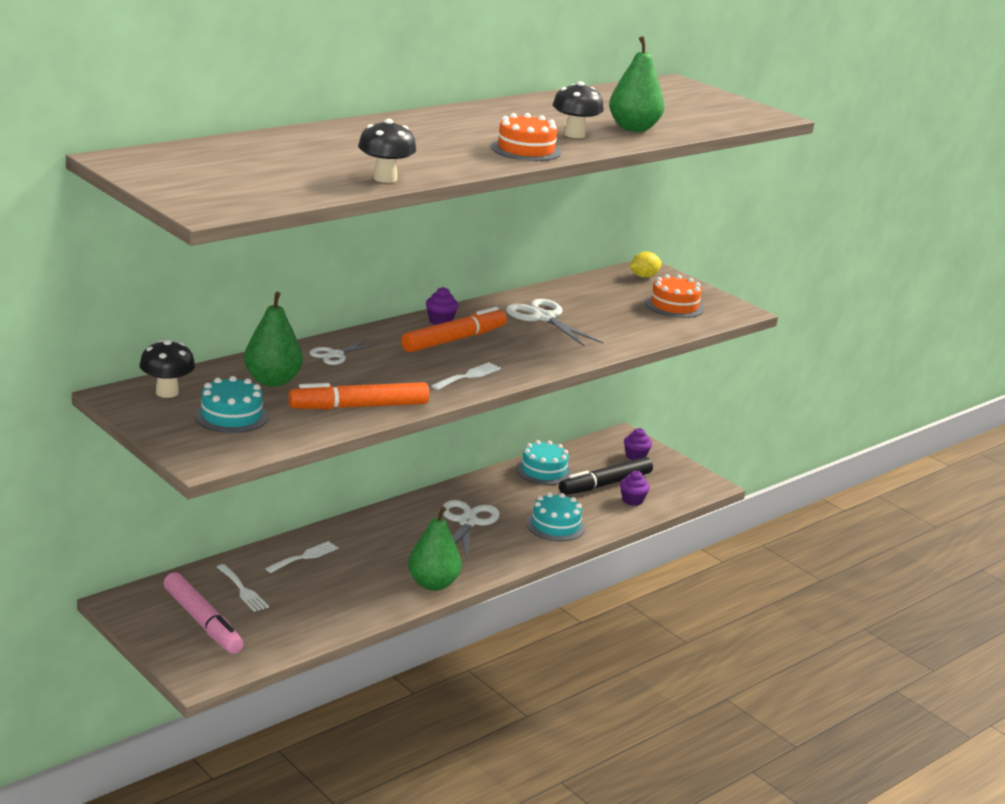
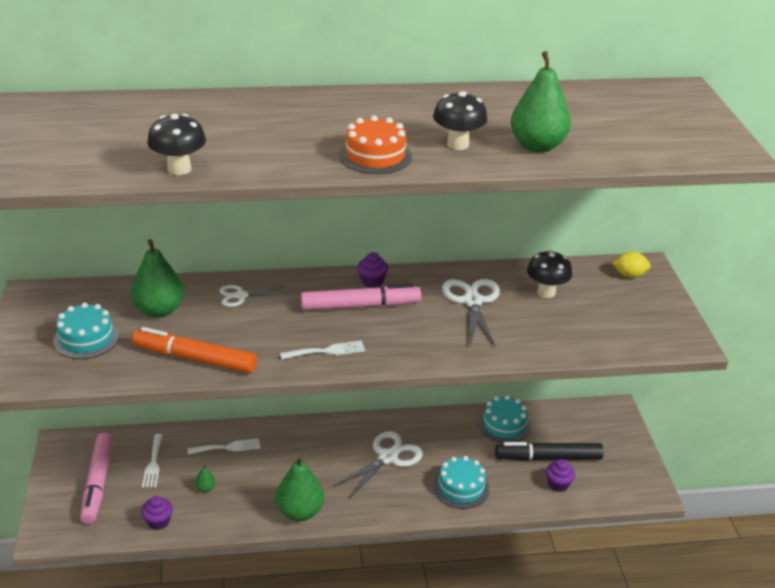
camera: 35 degrees right, 10 degrees up
(167, 392) = (69, 300): black mushroom -> black mushroom (546, 292)
(320, 593) = (205, 488): none -> green pear
(454, 340) = (360, 306): orange marker -> pink marker
(635, 456) = (606, 436): purple cupcake -> purple cupcake (158, 521)
(674, 306) = (622, 319): orange cake -> none

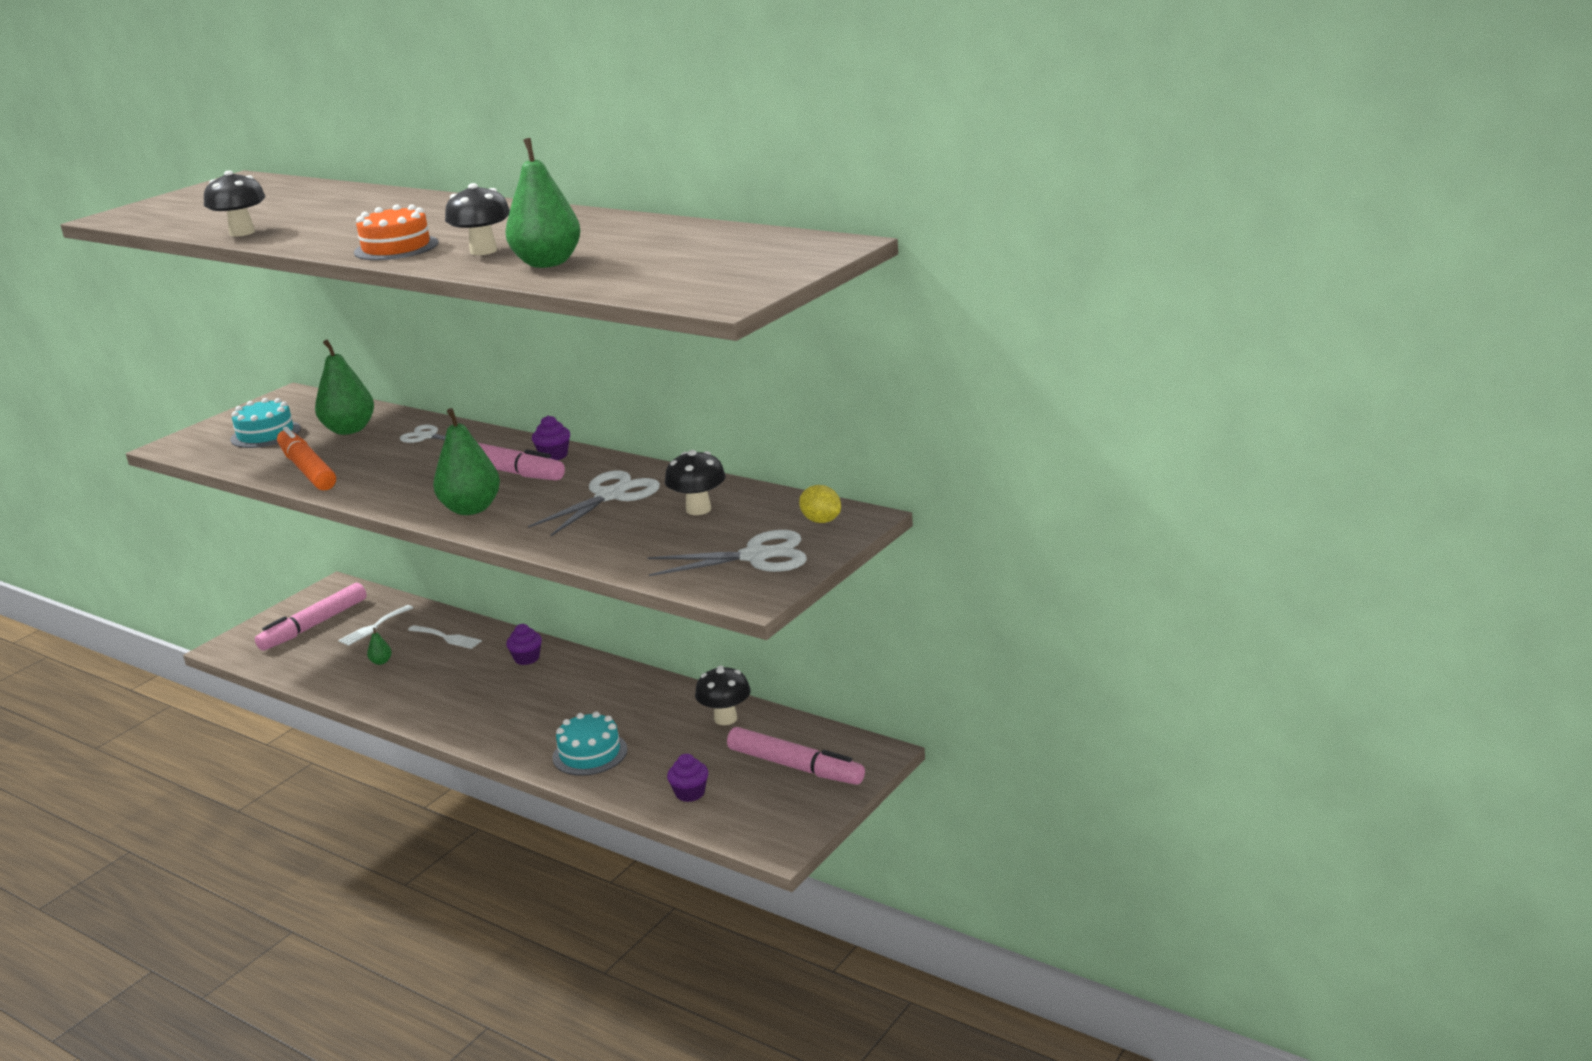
camera: 45 degrees right, 10 degrees down
(158, 521) = (310, 671): purple cupcake -> purple cupcake (527, 658)
(300, 512) = (422, 711): green pear -> green pear (471, 509)
(326, 351) = (410, 495): white fork -> none
(387, 457) = (565, 700): white scissors -> white scissors (756, 556)
(504, 425) = (725, 719): turquoise cake -> black mushroom
(548, 458) = (720, 766): black marker -> none
(587, 438) = (795, 766): none -> pink marker

